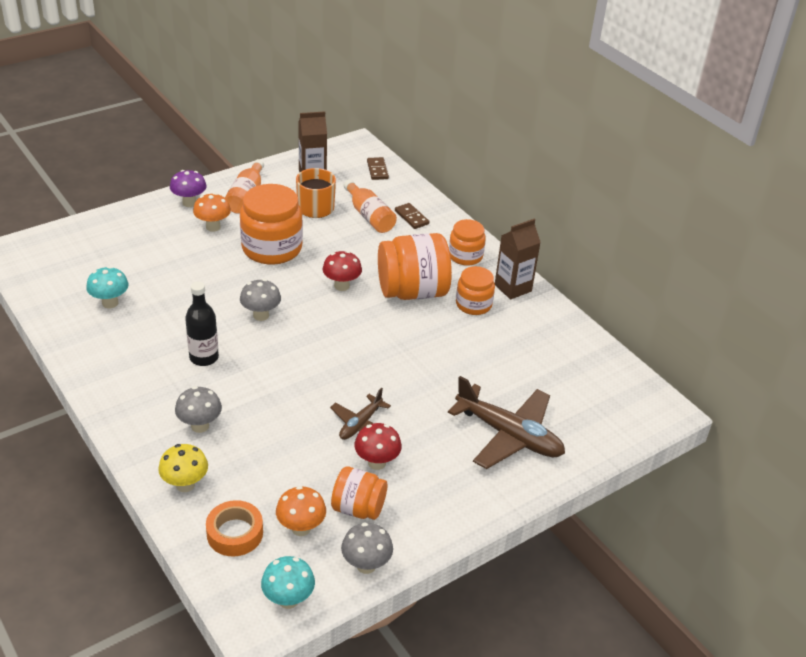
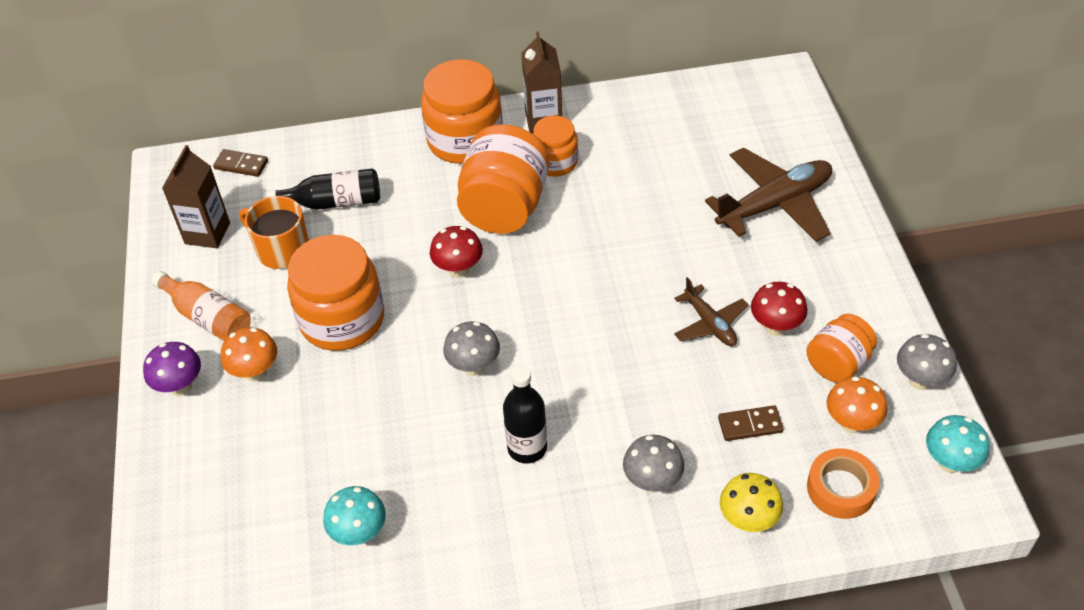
camera: 60 degrees left, 10 degrees up
(369, 216) = (334, 202): orange bottle -> black bottle
(411, 217) = (362, 164): brown domino -> brown domino (750, 425)
(465, 256) = (465, 140): orange jar -> orange jar, size x1.72

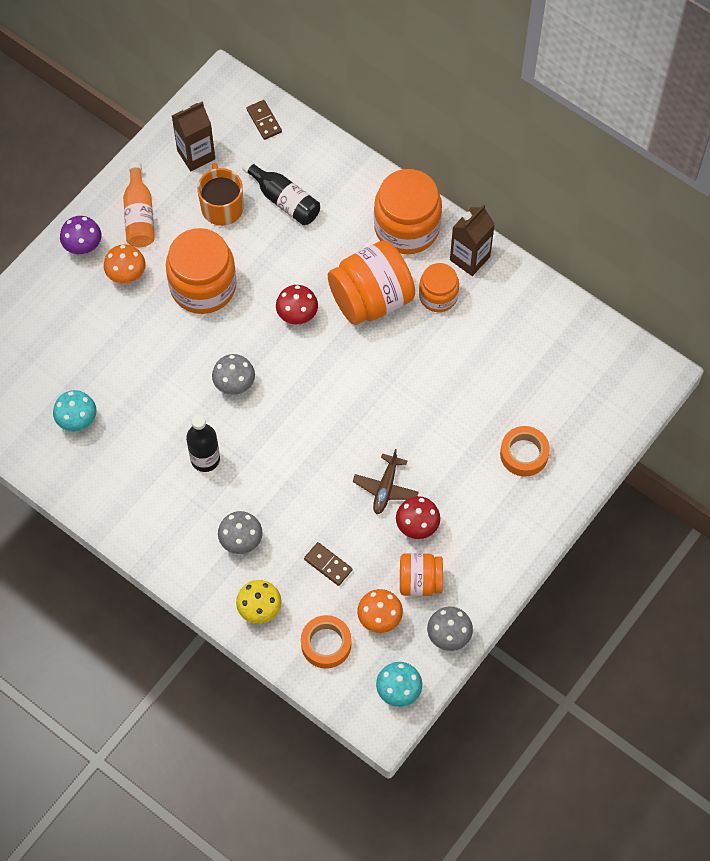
camera: 45 degrees right, 15 degrees up
(774, 204) = (524, 454): brown plane -> orange tape

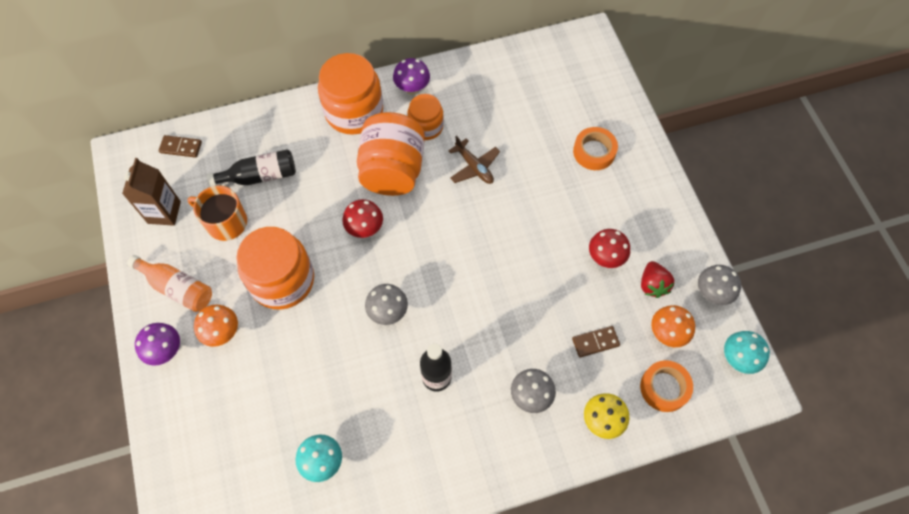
camera: 55 degrees left, 0 degrees up
(385, 488) = (557, 259): brown plane -> brown plane (474, 167)
(420, 581) = (652, 285): orange jar -> red strawberry
(469, 258) = (412, 89): brown carton -> purple mushroom

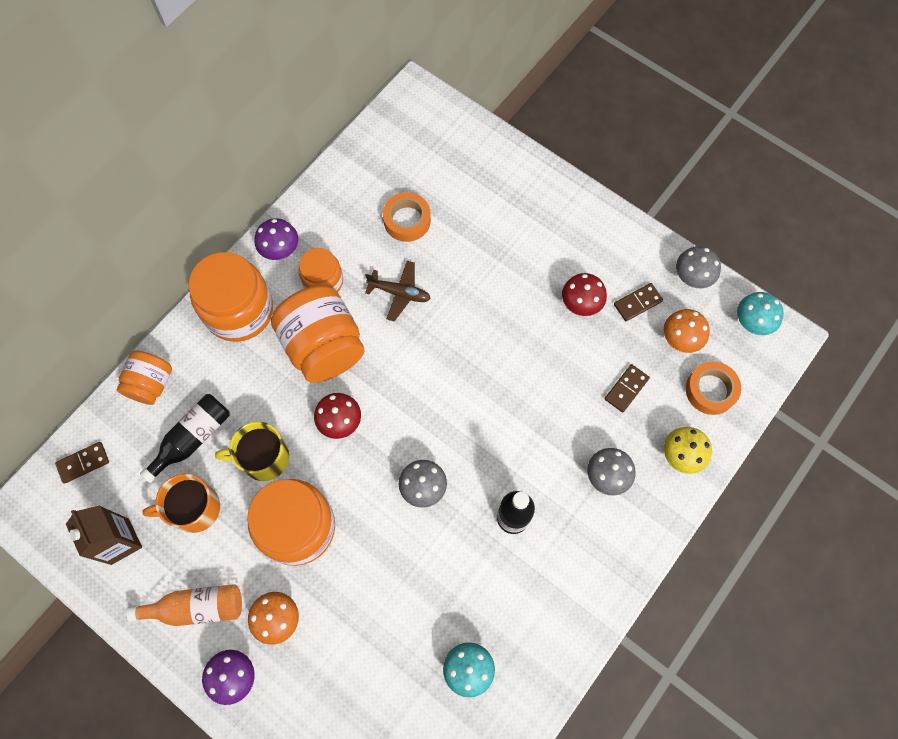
camera: 35 degrees left, 5 degrees up
(261, 124) = (151, 384): none -> orange jar
(295, 219) = (263, 458): none -> yellow mug
(594, 152) = (499, 208): orange tape -> orange tape (407, 220)
(652, 285) = (637, 303): red strawberry -> brown domino

